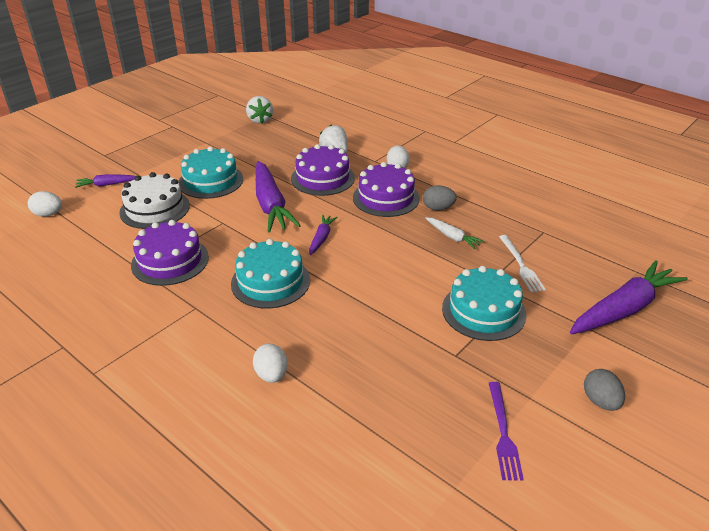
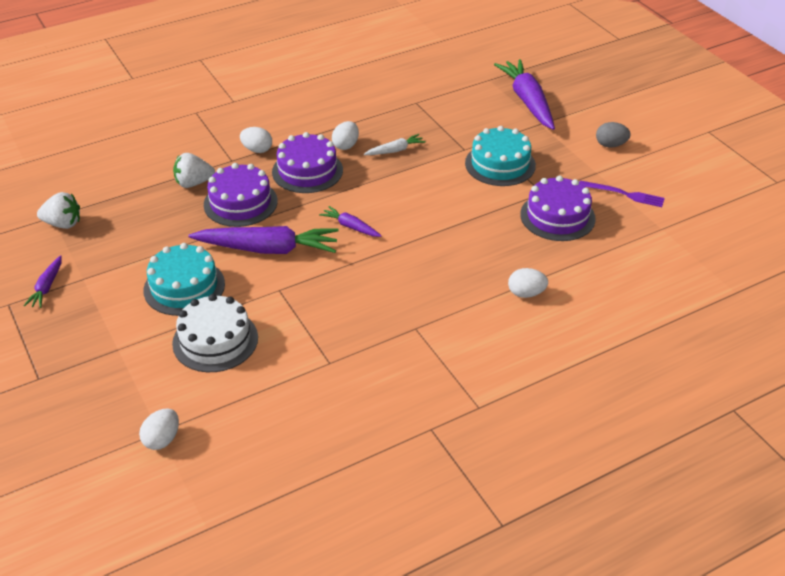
camera: 70 degrees left, 5 degrees up
(107, 185) = (125, 380): purple carrot -> purple carrot (47, 287)
(170, 261) = (328, 338): purple cake -> purple cake (557, 216)
(270, 282) = (401, 272): turquoise cake -> none
(438, 208) = (346, 145): grey egg -> white egg
(521, 265) = (453, 128): white fork -> none

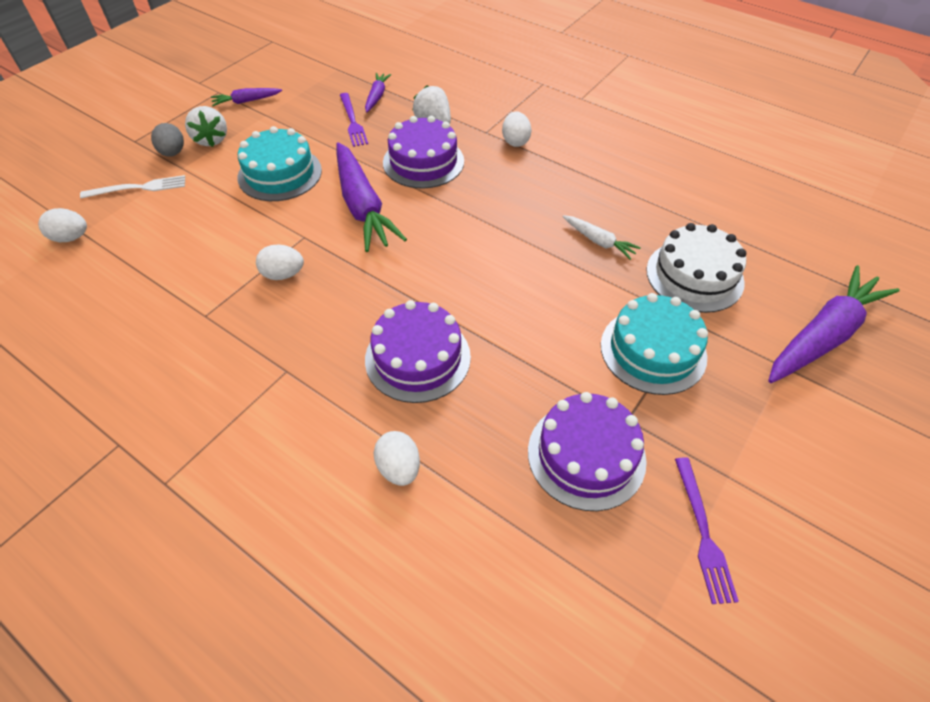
camera: 65 degrees right, 10 degrees up
(63, 224) = (331, 77): white strawberry -> white strawberry (211, 140)
(124, 383) = (138, 188): none -> white fork
(148, 227) = (352, 121): none -> purple fork
(215, 340) = (212, 221): white cake -> white cake (694, 276)
(307, 171) = (507, 187): purple cake -> purple cake (417, 358)
(346, 145) = (575, 199): white egg -> white egg (283, 274)
(351, 227) = (434, 253): purple carrot -> purple carrot (377, 97)
(610, 145) = (814, 475): grey egg -> grey egg (173, 153)

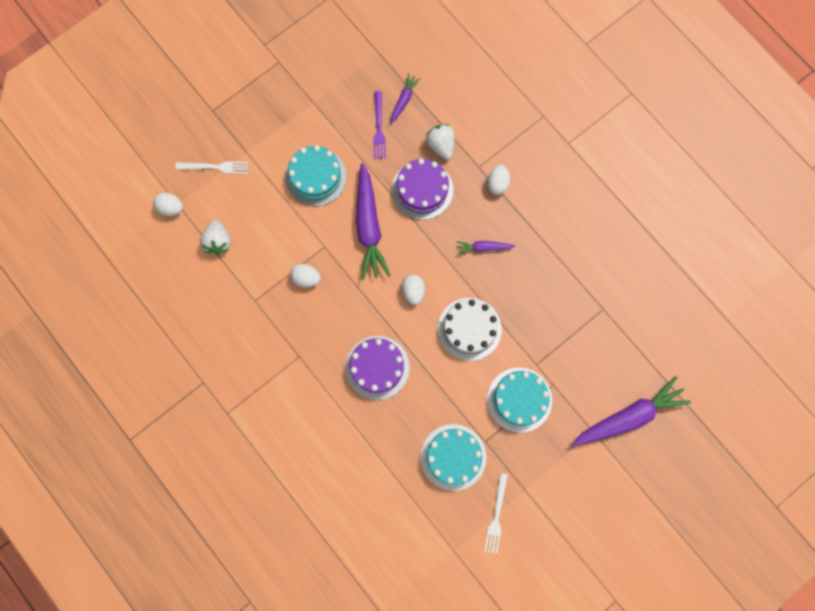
camera: 15 degrees right, 25 degrees up
(173, 153) = (240, 133): grey egg -> none
(211, 140) = (269, 124): white strawberry -> white strawberry (218, 241)
(247, 101) = (300, 80): purple carrot -> purple carrot (483, 248)
(399, 468) = (350, 437): white egg -> white egg (413, 291)
(586, 455) = (453, 457): purple cake -> turquoise cake
(598, 241) = (521, 302): white carrot -> none
(694, 276) = (572, 349): white cake -> white cake (469, 329)
(703, 533) = (496, 516): purple fork -> white fork

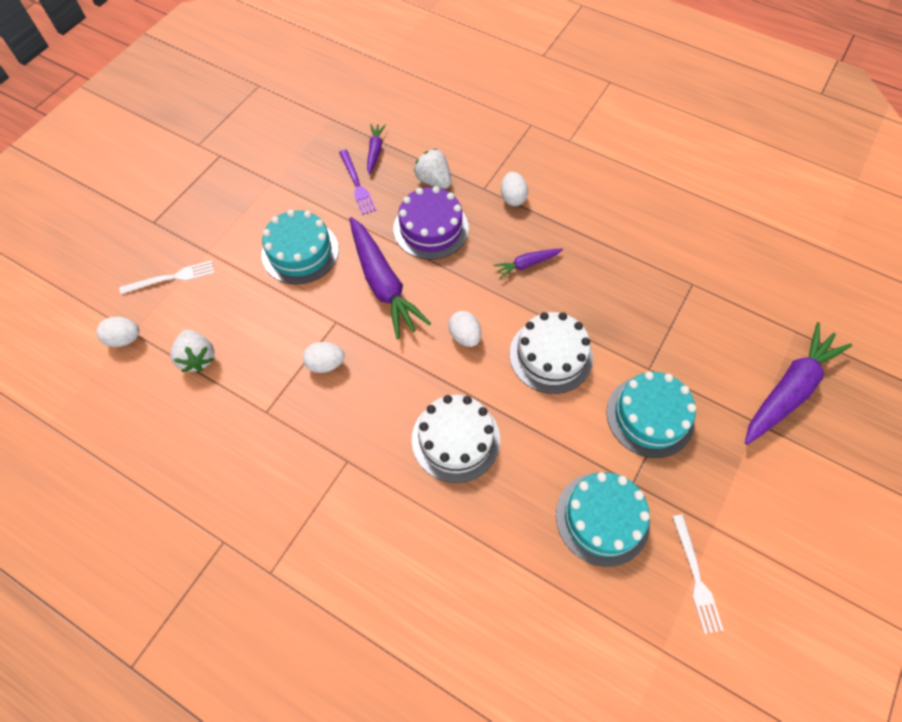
camera: 20 degrees left, 15 degrees down
(377, 367) = (456, 439): purple cake -> white cake

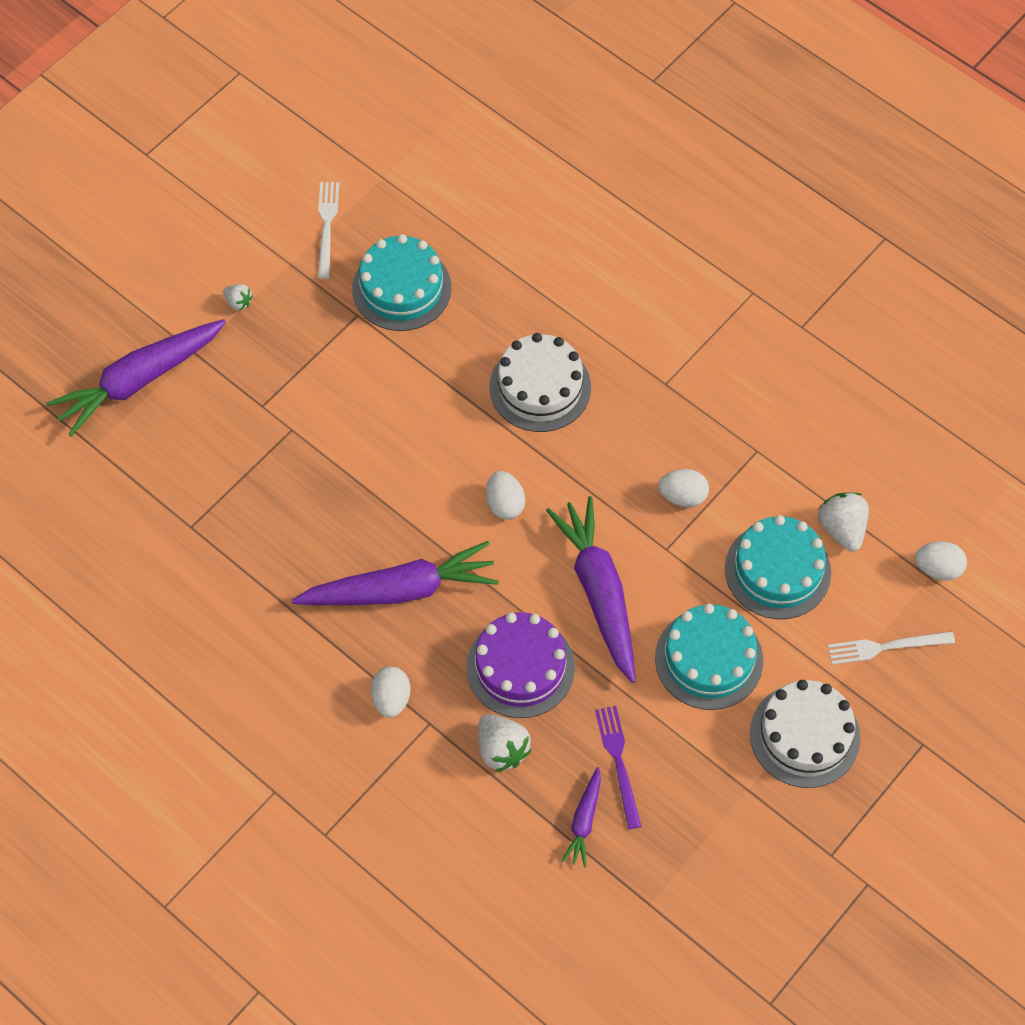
camera: 170 degrees left, 0 degrees up
(527, 264) = (400, 590): purple carrot -> purple carrot, size x2.05
(551, 355) = (404, 463): white cake -> white cake (804, 735)
(650, 416) = (312, 377): turquoise cake -> turquoise cake (777, 570)
(742, 477) = (238, 302): none -> white strawberry

